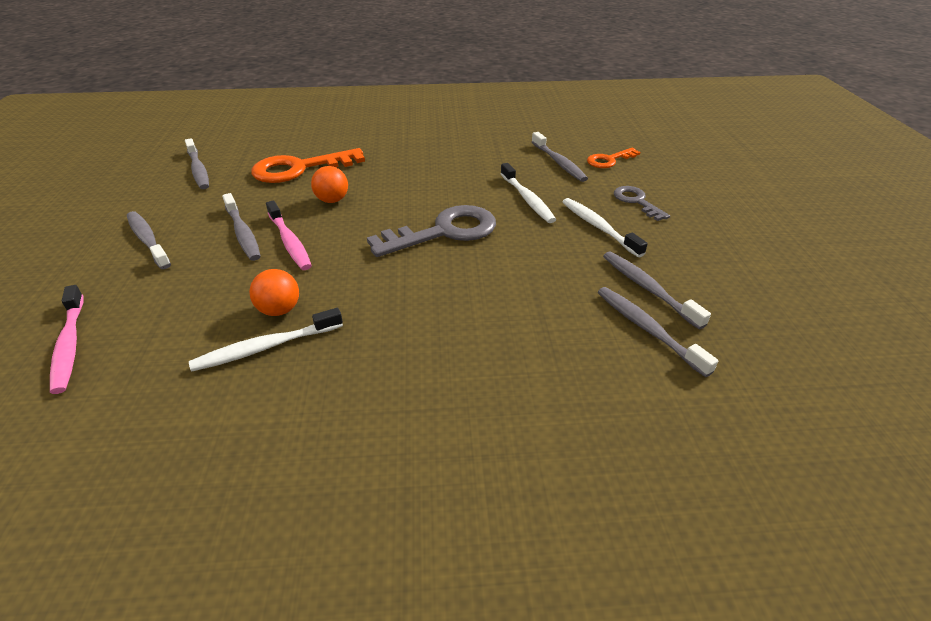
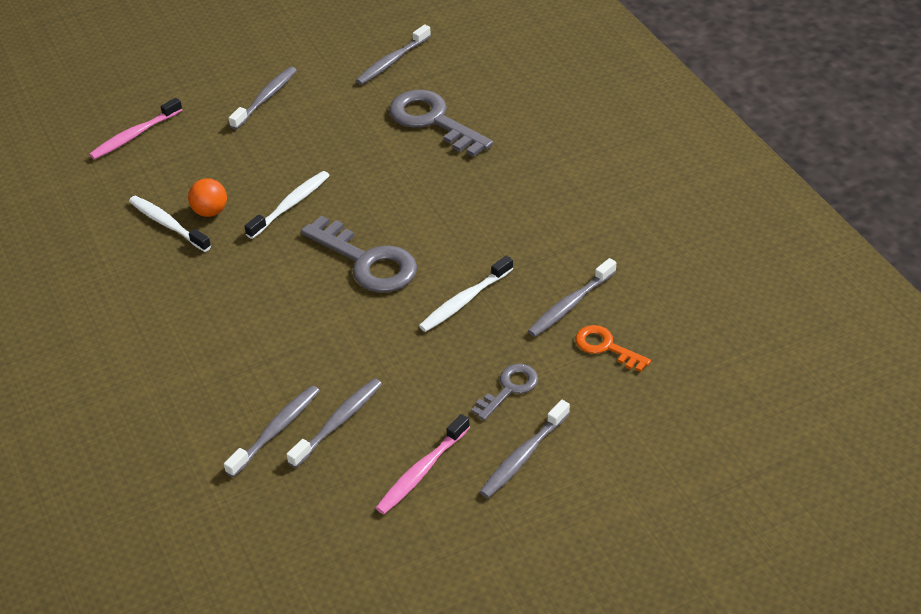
camera: 70 degrees right, 5 degrees up
(243, 233) = (301, 142): grey toothbrush -> grey toothbrush (524, 456)
(289, 241) = (302, 174): pink toothbrush -> pink toothbrush (422, 471)
(300, 168) = (433, 121): orange key -> grey key
(332, 200) = (384, 169): orange ball -> none
(599, 227) = (434, 368): white toothbrush -> white toothbrush (290, 205)

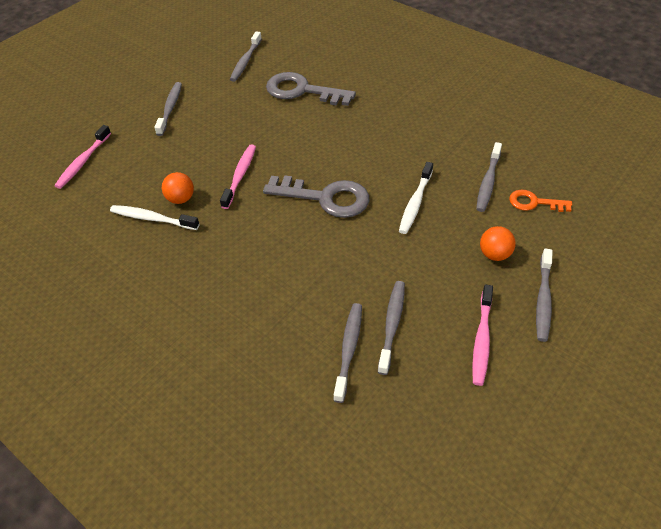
camera: 25 degrees left, 5 degrees up
(290, 205) = (240, 176): white toothbrush -> pink toothbrush
(509, 389) = (494, 254): grey key -> orange ball

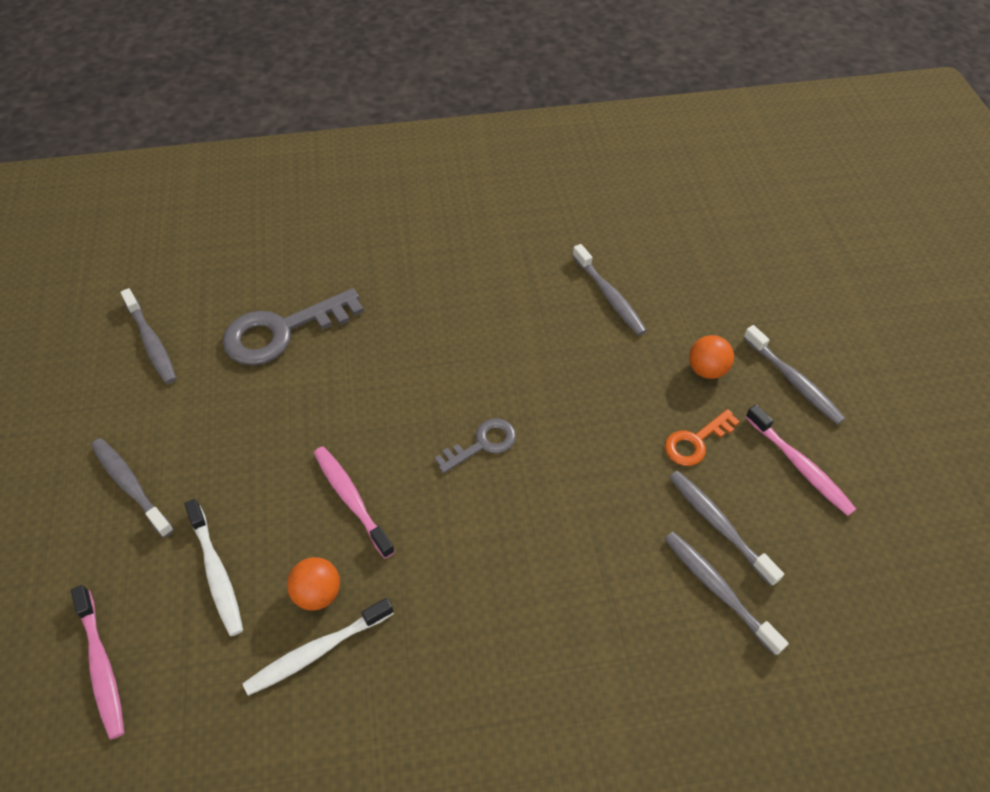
camera: 50 degrees left, 5 degrees up
(325, 198) = (482, 444): grey key -> grey key, size x0.56
(415, 202) = (575, 373): white toothbrush -> white toothbrush (216, 572)
(534, 202) = (672, 286): orange key -> orange key (696, 441)

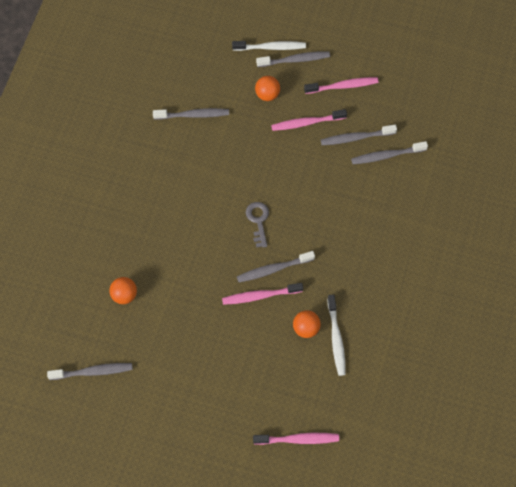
camera: 65 degrees left, 10 degrees up
(131, 486) = (196, 404): grey toothbrush -> grey toothbrush (274, 269)
(216, 572) = (271, 373): white toothbrush -> white toothbrush (270, 47)
(283, 331) = (124, 295): grey key -> orange ball
(696, 441) = (307, 123): orange key -> pink toothbrush

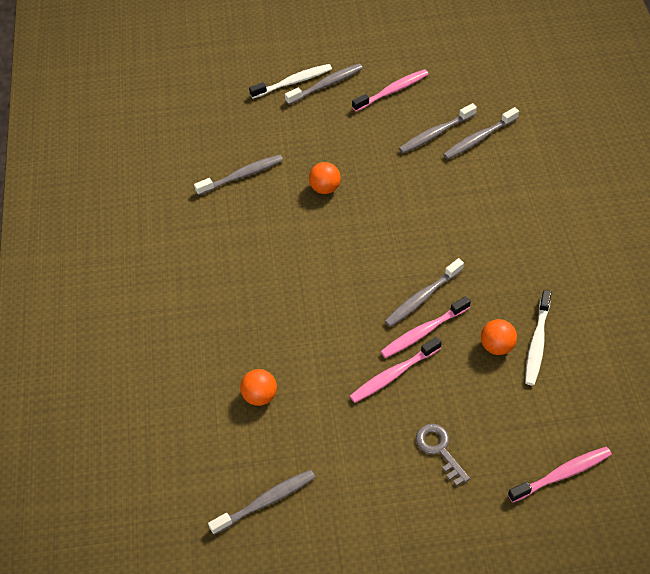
camera: 20 degrees left, 10 degrees down
(258, 221) = (376, 254): grey key -> grey key (439, 450)
(267, 95) = (314, 127): orange ball -> orange ball (325, 188)
(307, 123) = (374, 138): pink toothbrush -> pink toothbrush (394, 374)
(336, 338) = (537, 342): white toothbrush -> white toothbrush turned 45 degrees clockwise

